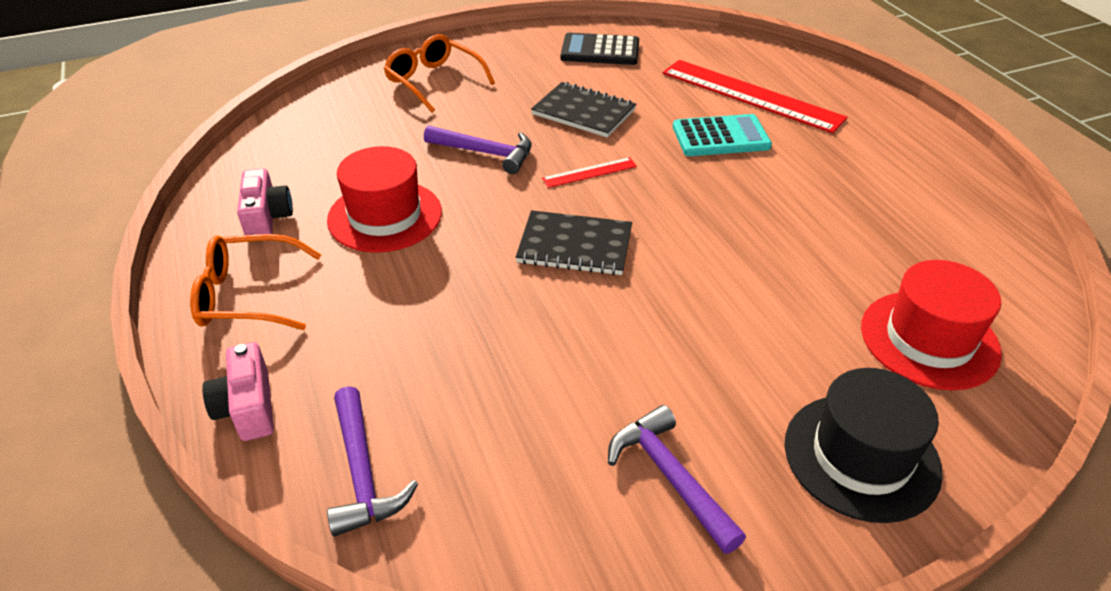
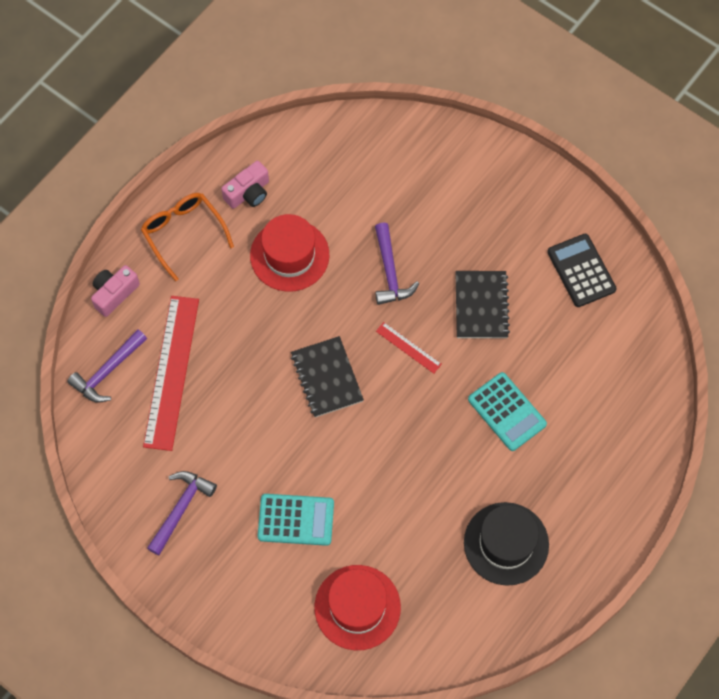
camera: 60 degrees right, 25 degrees up
(434, 81) = (457, 182): orange glasses -> none
(751, 95) = (582, 410): red ruler -> red ruler (171, 372)
(763, 350) = (296, 519): none -> turquoise calculator
(861, 456) = (244, 594): black hat -> black hat (506, 543)

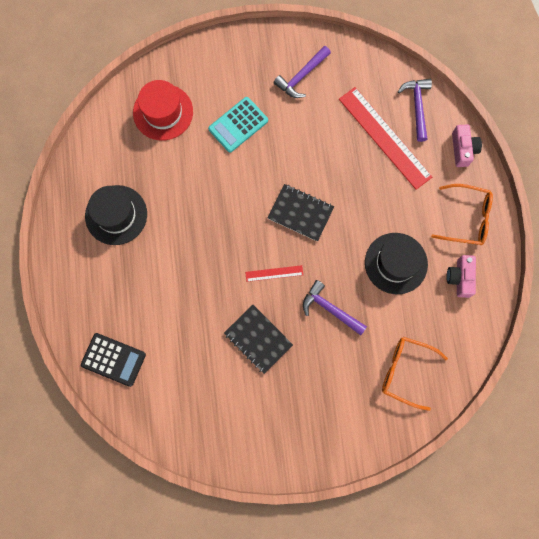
camera: 135 degrees right, 10 degrees up
(181, 509) = (301, 76): purple hammer -> purple hammer turned 60 degrees clockwise
(289, 255) = (396, 263): red hat -> black hat
(379, 166) = (405, 371): none -> orange glasses
(507, 412) = (183, 289): turquoise calculator -> none
(581, 271) = (221, 420): black calculator -> black calculator (113, 359)

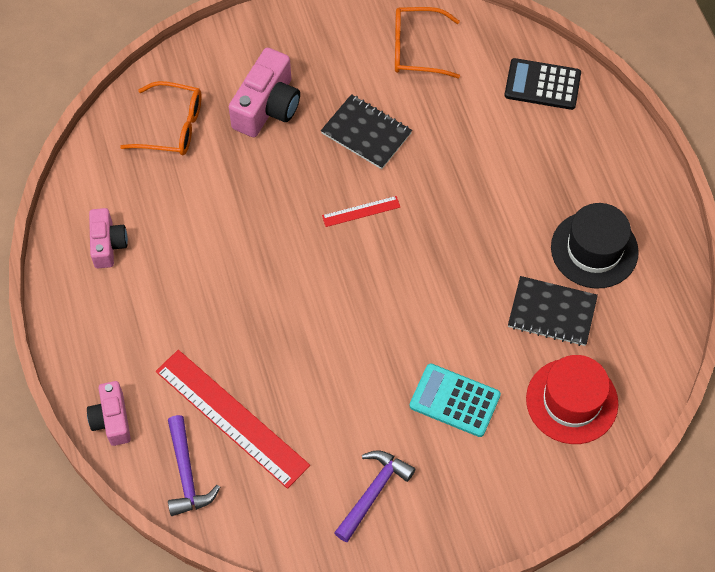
camera: 170 degrees right, 15 degrees down
(238, 125) = (454, 401): turquoise calculator -> turquoise calculator turned 105 degrees counterclockwise
(300, 213) = (339, 292): black notebook -> black notebook (552, 312)
(330, 309) = (278, 181): purple hammer -> none
(330, 377) = (267, 107): none -> pink camera
(396, 263) = (197, 249): black hat -> none
(467, 218) = (101, 323): orange glasses -> orange glasses (416, 49)

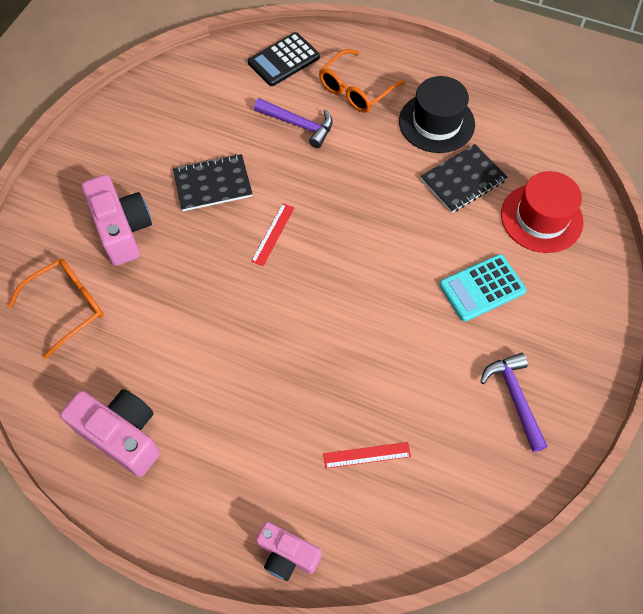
camera: 50 degrees left, 0 degrees up
(108, 244) = (121, 435): pink camera -> pink camera, size x1.57
(186, 474) = (388, 529): purple hammer -> purple hammer (298, 125)
(231, 418) = (367, 455): red ruler -> red ruler, size x0.45
(416, 49) = (178, 106): orange glasses -> orange glasses (355, 90)

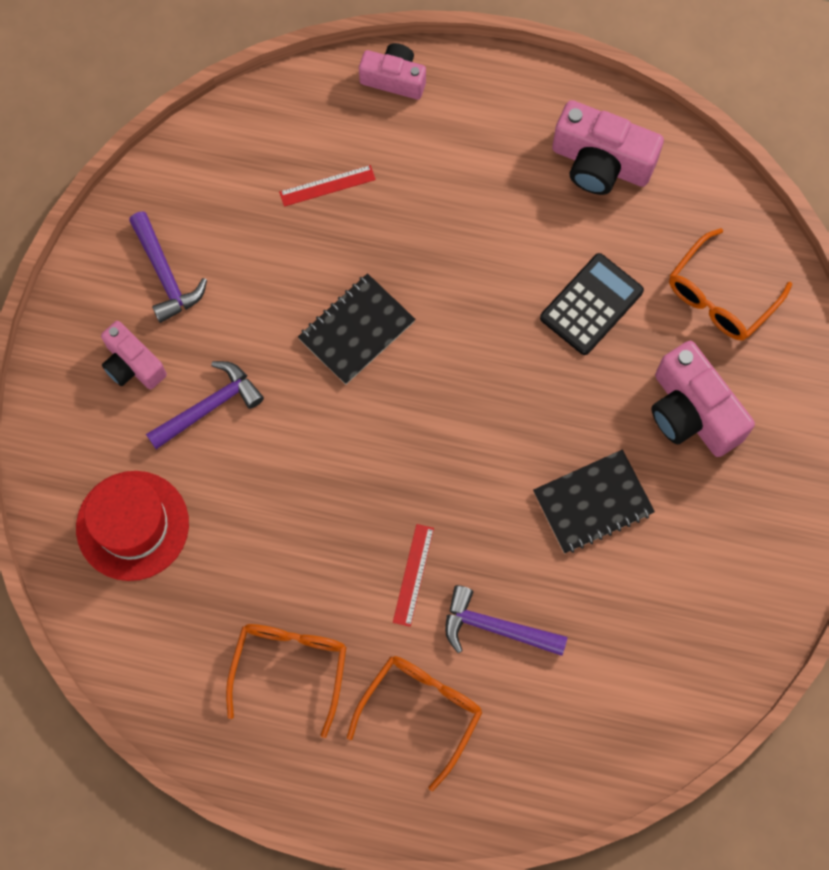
camera: 170 degrees right, 10 degrees up
(273, 234) = (491, 439): red ruler -> red ruler (413, 575)
(284, 60) = (546, 754): black calculator -> black calculator (591, 304)
(436, 123) = (290, 668): black hat -> orange glasses
(463, 180) = (243, 570): black notebook -> black notebook (356, 330)
(482, 288) = (209, 407): turquoise calculator -> purple hammer
(542, 329) = (133, 364): none -> pink camera

